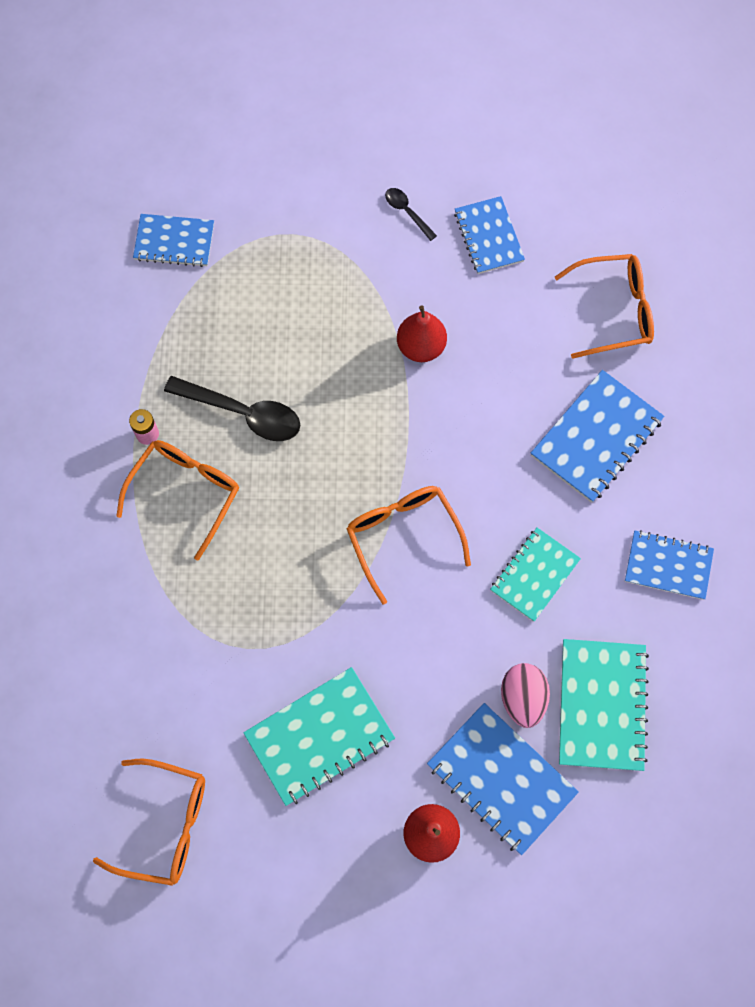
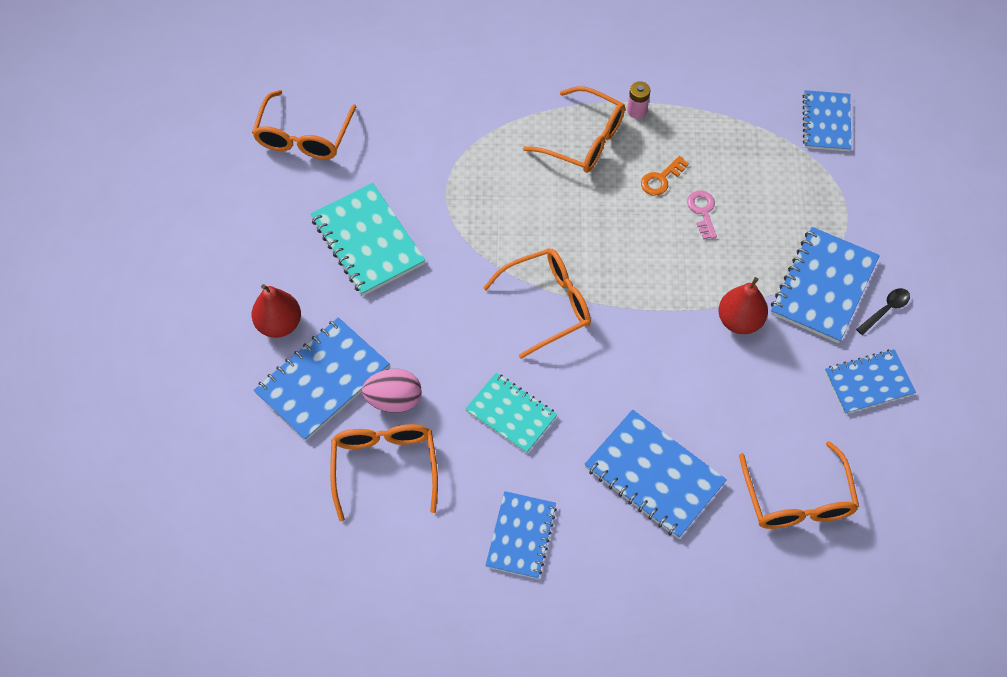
camera: 90 degrees right, 10 degrees down
(243, 413) = (661, 179): black spoon -> orange key
(286, 373) = (702, 211): none -> pink key
(380, 265) = (823, 286): none -> blue notebook
(601, 705) = (384, 467): turquoise notebook -> orange glasses

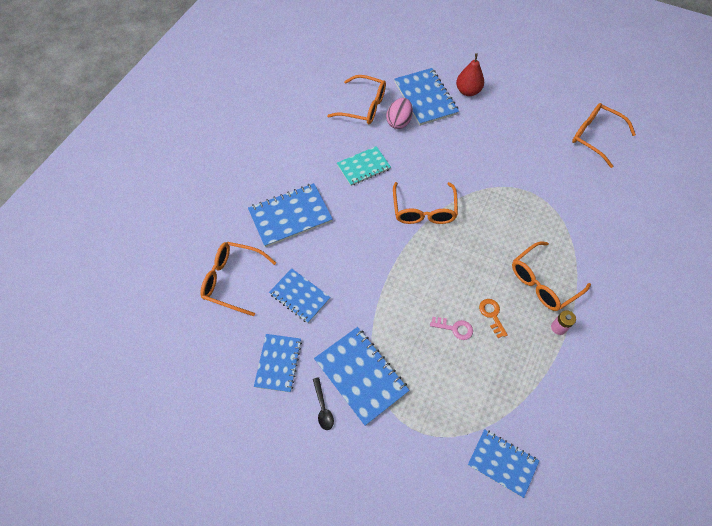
camera: 115 degrees right, 0 degrees up
(368, 241) = (506, 143): turquoise notebook -> none
(521, 536) = (294, 146): blue notebook -> blue notebook (299, 296)
(739, 321) = (361, 309): red pear -> none

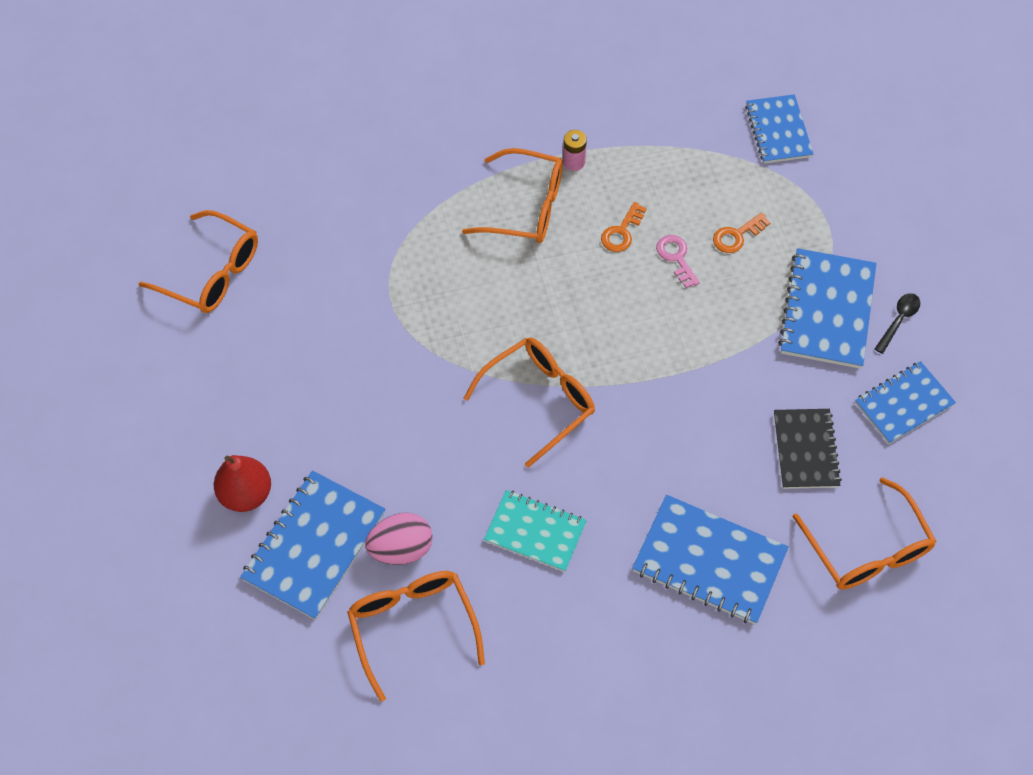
camera: 130 degrees left, 0 degrees up
(299, 296) = (805, 450): blue notebook -> black notebook
(444, 371) = (736, 236): none -> orange key
(595, 137) = (211, 272): orange glasses -> orange glasses turned 60 degrees counterclockwise

